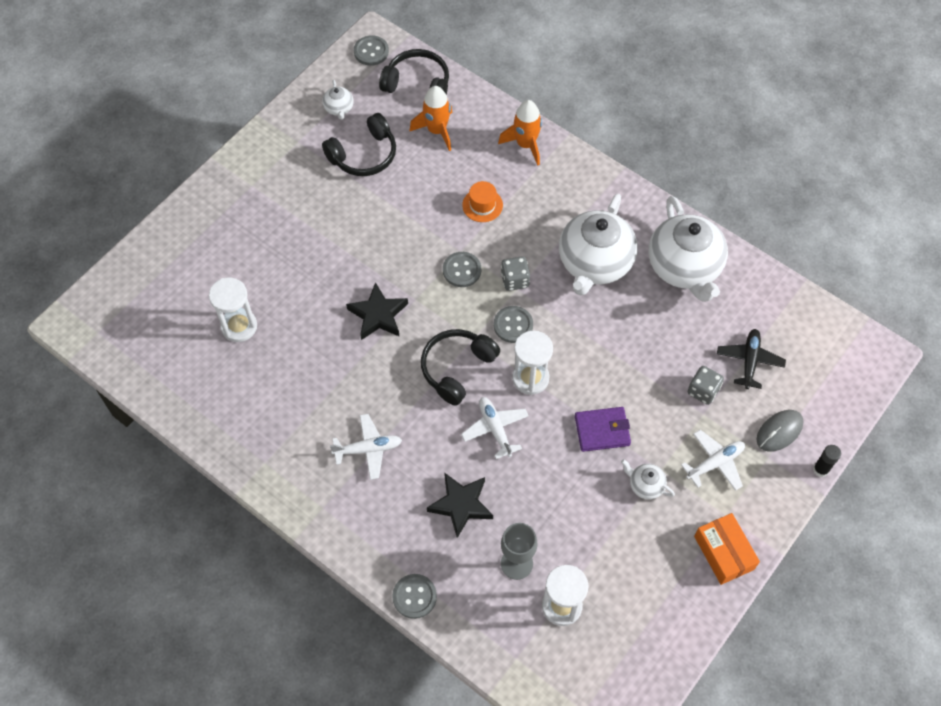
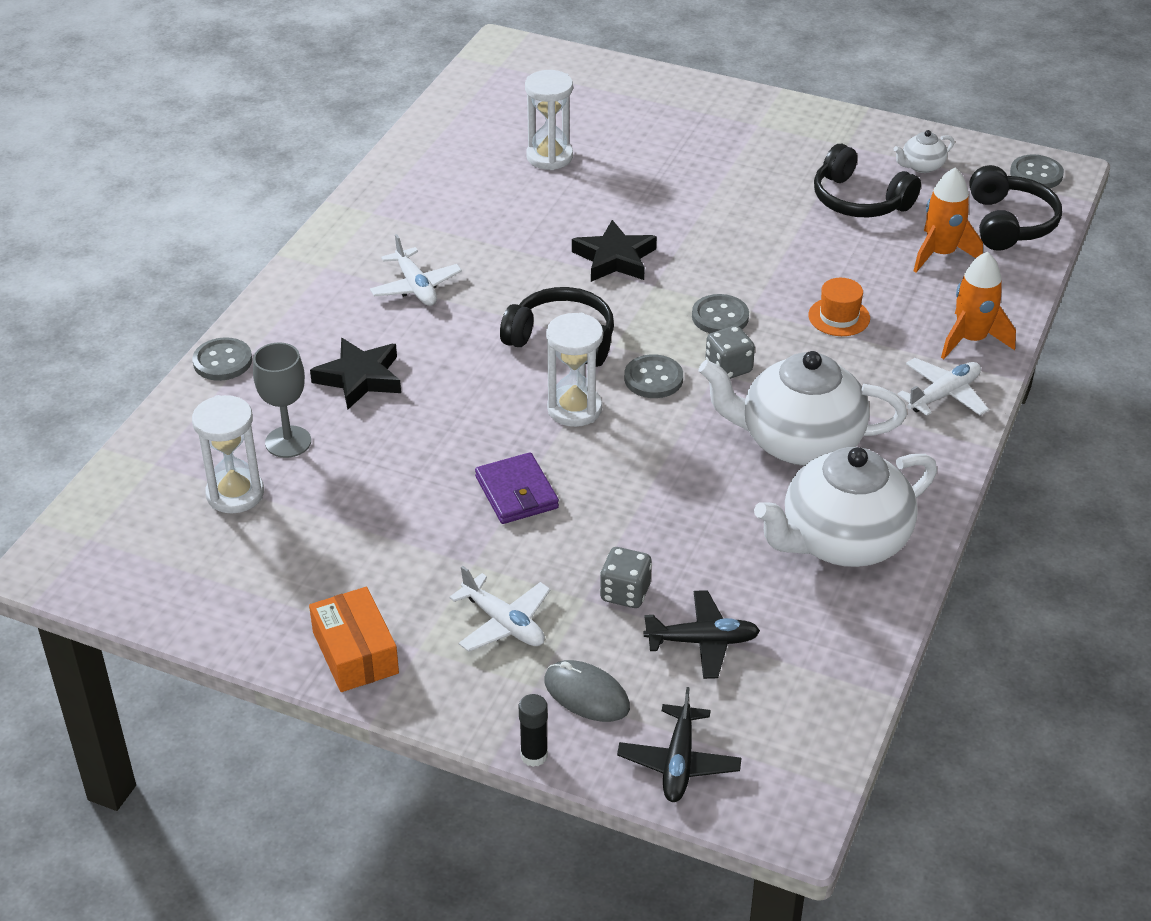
camera: 75 degrees right, 20 degrees down
(495, 429) = (483, 389): white plane -> white plane (944, 395)
(645, 485) = (442, 551): white teapot -> none
(724, 552) = (355, 652): orange box -> orange box turned 75 degrees counterclockwise
(836, 397) = (678, 762): none -> black plane

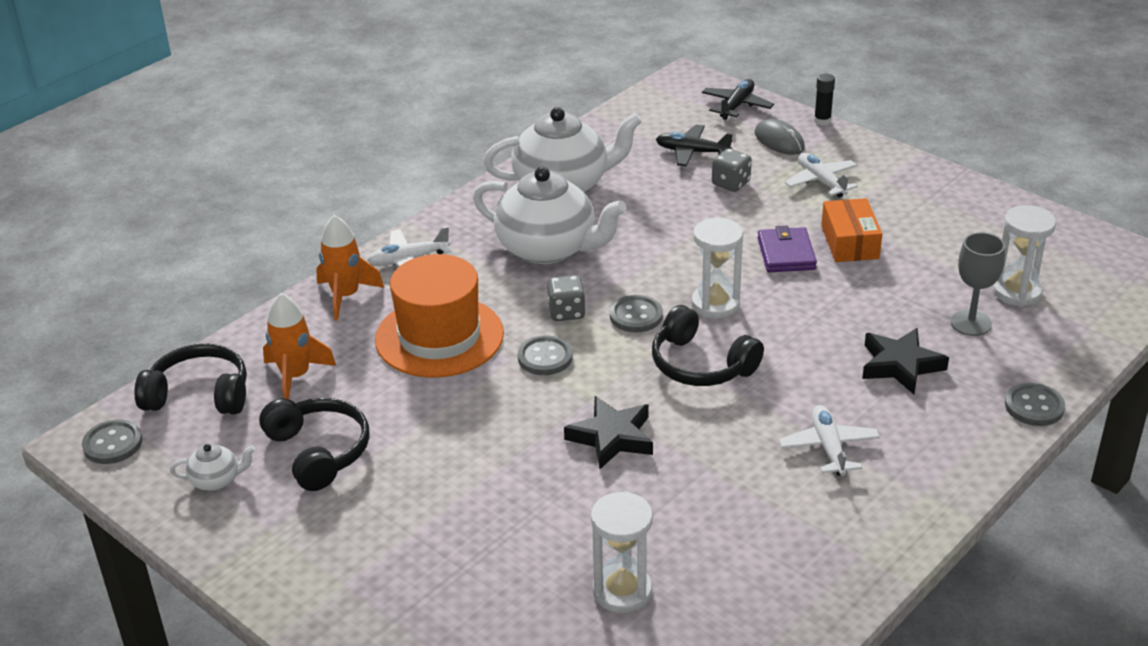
camera: 160 degrees left, 5 degrees down
(355, 652) = (928, 183): orange box -> orange box (850, 242)
(839, 317) = (439, 337): orange hat -> orange hat, size x2.21
(1009, 223) = (199, 394): black headphones -> black headphones turned 75 degrees clockwise

